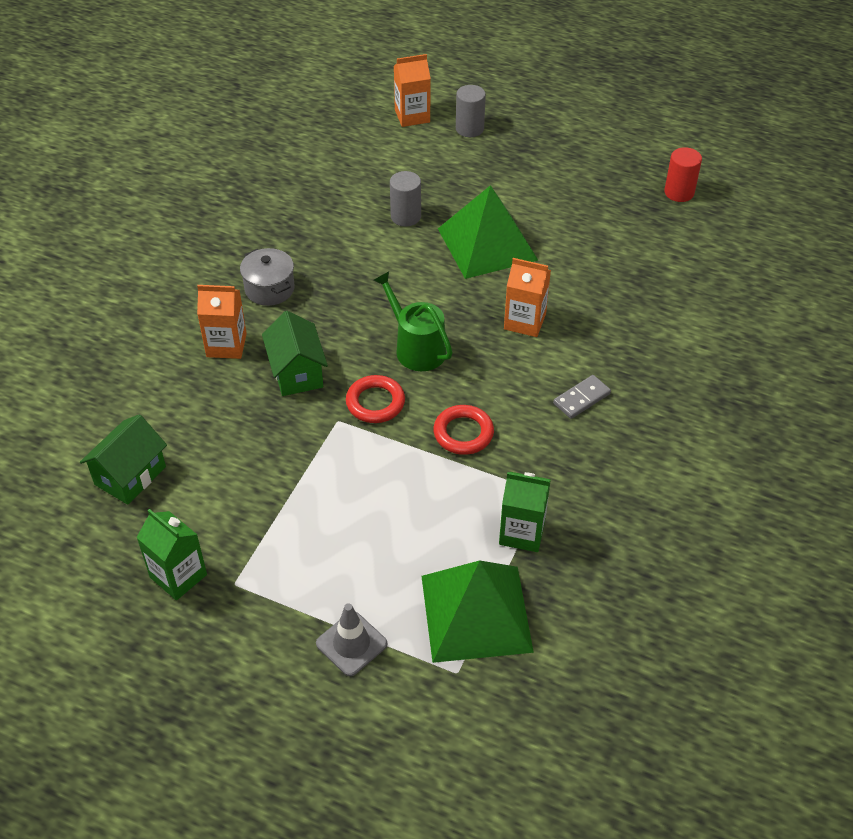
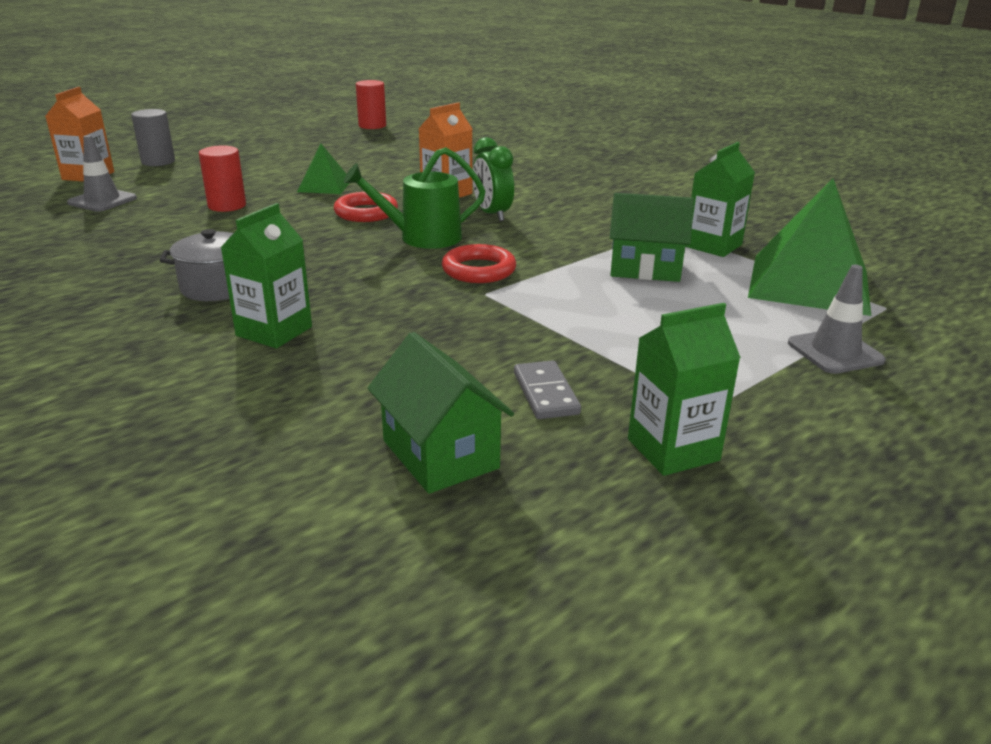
camera: 65 degrees left, 20 degrees down
(226, 345) = (274, 331): orange carton -> green carton
(297, 372) = (381, 299): green house -> green house (645, 268)
(370, 153) = (102, 201): none -> grey traffic cone
(405, 216) = (227, 206): grey cylinder -> red cylinder
(463, 433) = (564, 242): red ring -> red ring (366, 213)
(487, 244) = (324, 186): green pyramid -> green pyramid, size x0.51
(495, 368) = (492, 214): none -> green clock
(581, 398) = (566, 195): grey domino -> grey domino (545, 393)

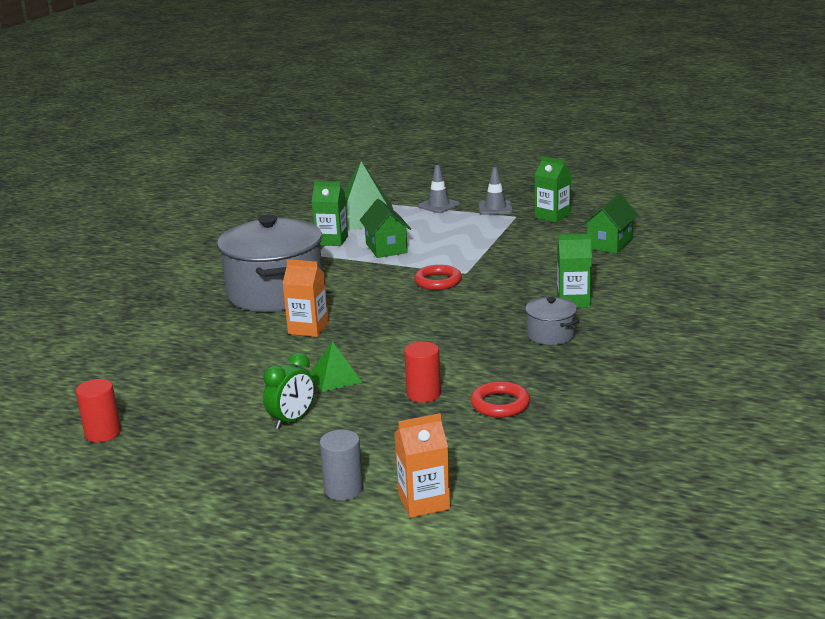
camera: 115 degrees left, 5 degrees down
(102, 201) = (474, 452): grey traffic cone -> grey traffic cone (495, 208)
(366, 213) = (380, 340): red ring -> red ring (500, 404)
(422, 237) = (406, 309): green watering can -> none
(492, 214) = (339, 302): green clock -> green clock (292, 420)
(545, 393) = (544, 239): grey domino -> none
(563, 196) = (275, 292): none -> grey pot

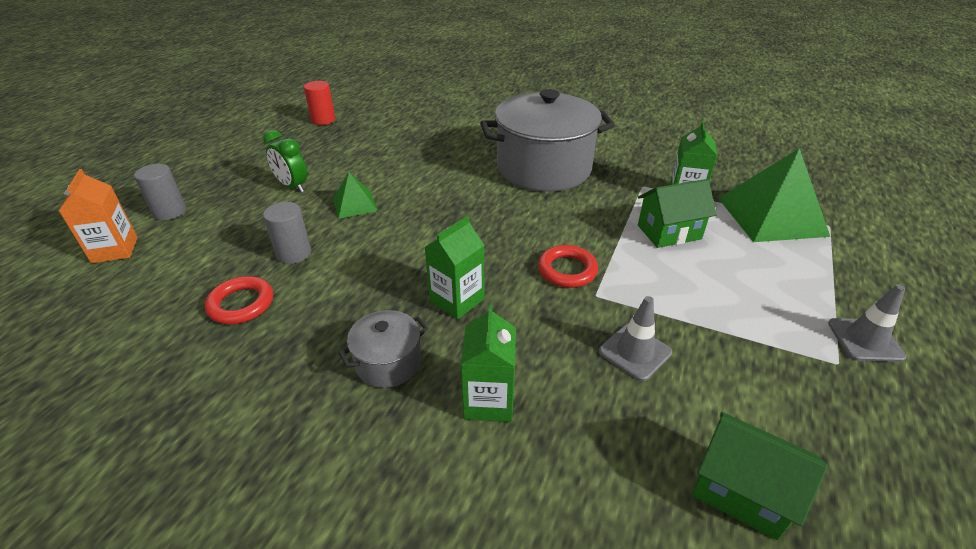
camera: 90 degrees right, 15 degrees up
(308, 328) = (460, 188): orange carton -> none
(423, 394) = (294, 253): red cylinder -> grey cylinder
(438, 205) = (846, 279): grey traffic cone -> grey traffic cone (635, 352)
(552, 216) = (861, 415): green carton -> green carton (457, 300)

